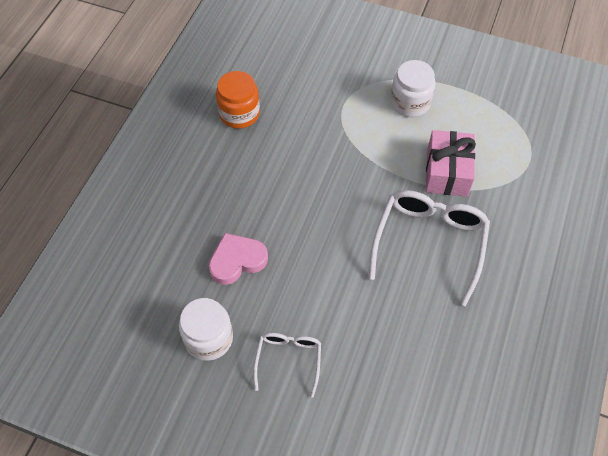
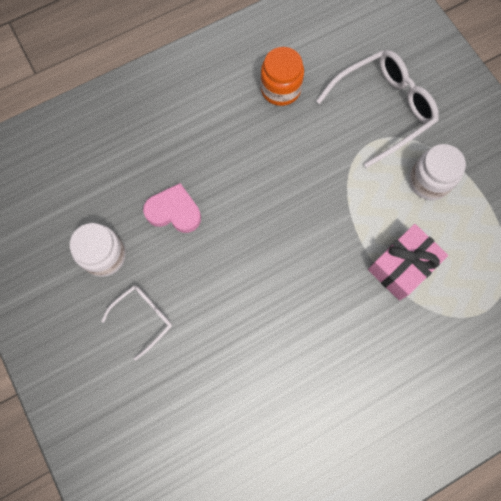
camera: 40 degrees right, 15 degrees up
(429, 243) = (330, 314): white glasses -> white glasses (383, 109)

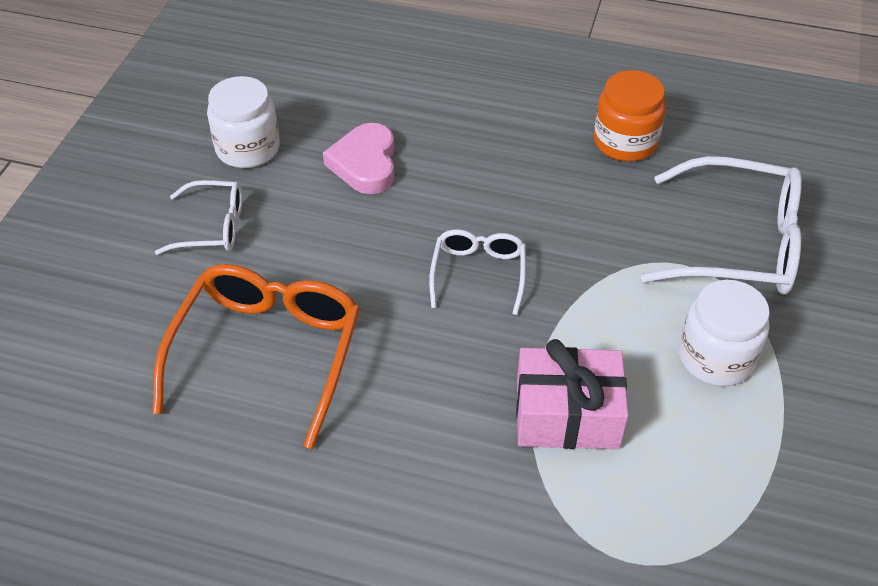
camera: 45 degrees right, 25 degrees down
(174, 211) = (365, 163): pink heart -> pink heart turned 150 degrees counterclockwise
(250, 359) = (267, 353): none -> orange glasses
(294, 227) = (478, 274): none -> white glasses

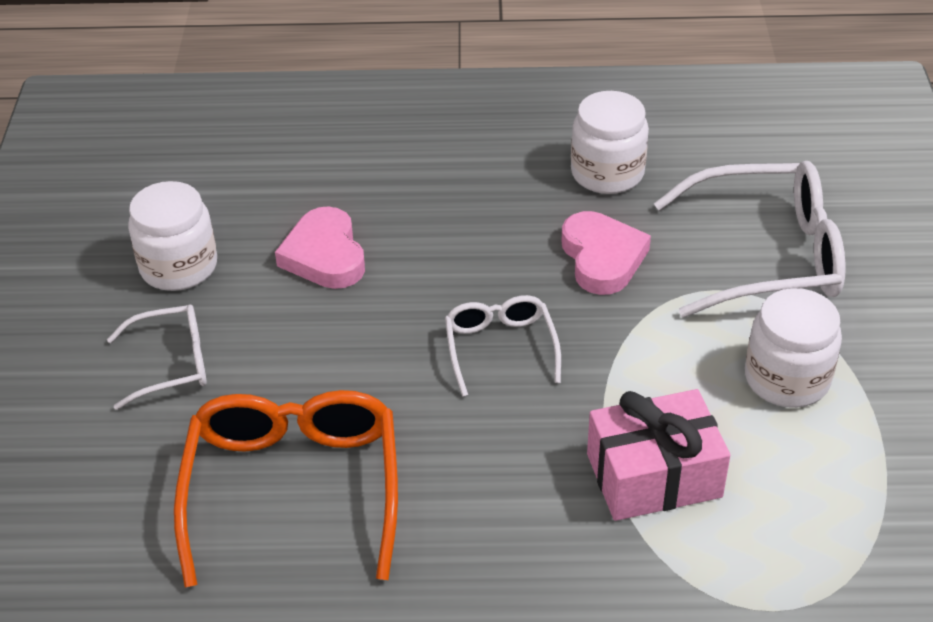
camera: 15 degrees left, 5 degrees down
(593, 215) = (602, 258): none -> pink heart
(625, 142) = (607, 173): orange jar -> white jar

